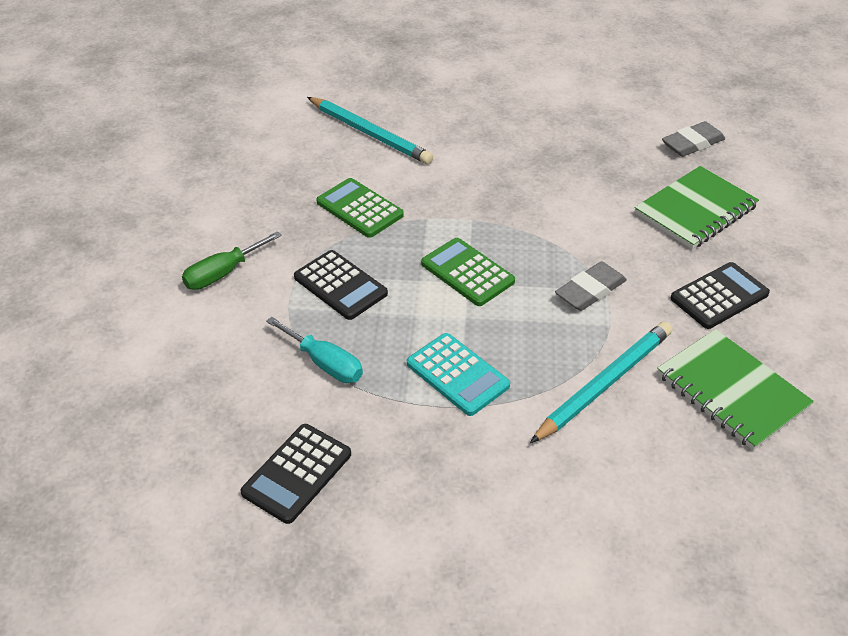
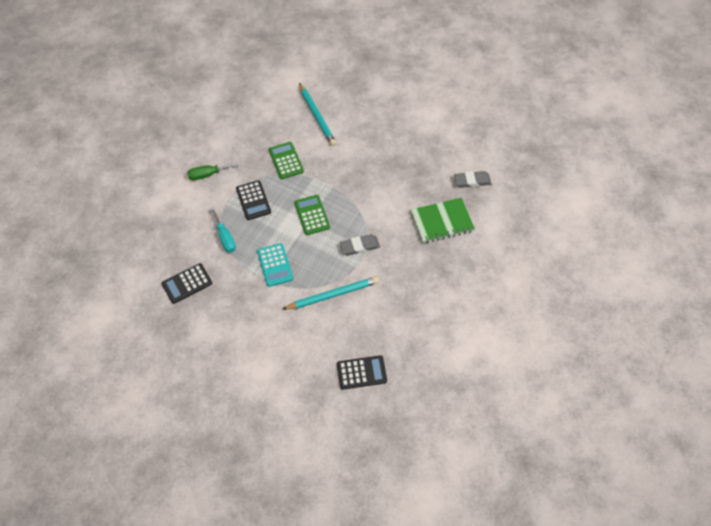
camera: 25 degrees right, 15 degrees up
(719, 296) = (416, 273): black calculator -> black calculator (361, 372)
(731, 391) = (384, 321): green notebook -> none

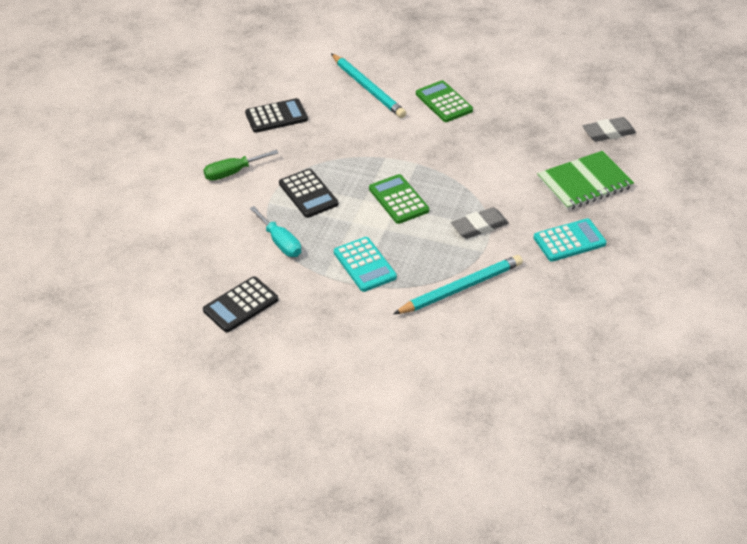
camera: 10 degrees left, 15 degrees down
(286, 161) = (340, 143): green calculator -> green calculator (444, 102)
(361, 372) = (535, 375): black calculator -> black calculator (276, 116)
(416, 268) = (569, 241): none -> turquoise calculator

